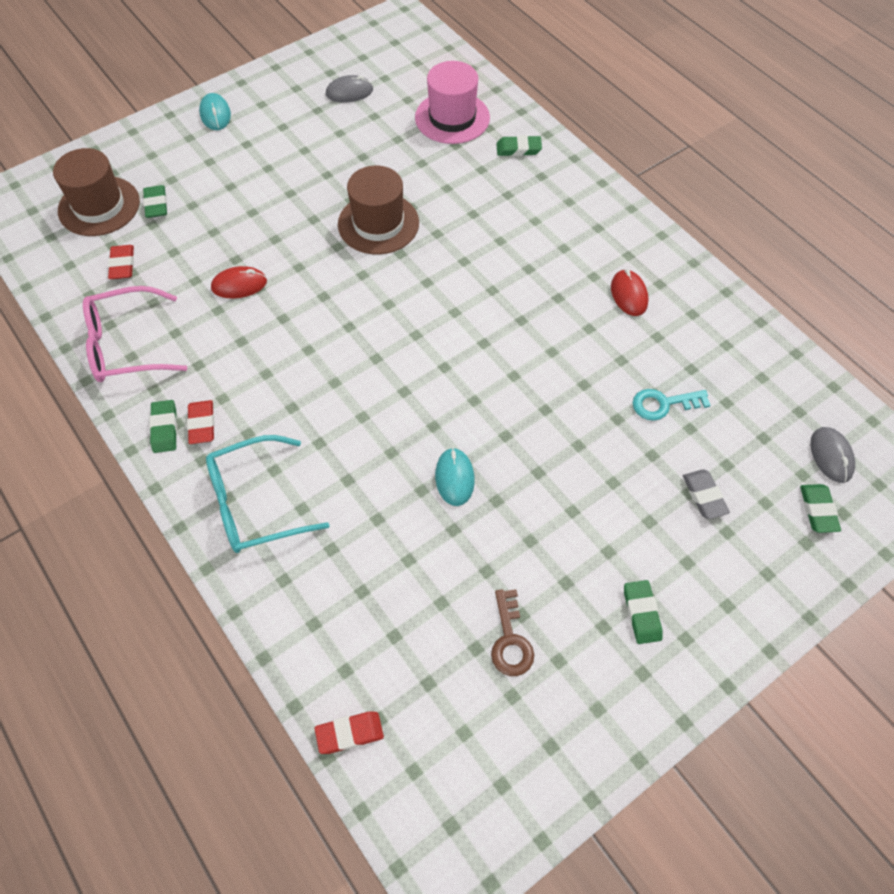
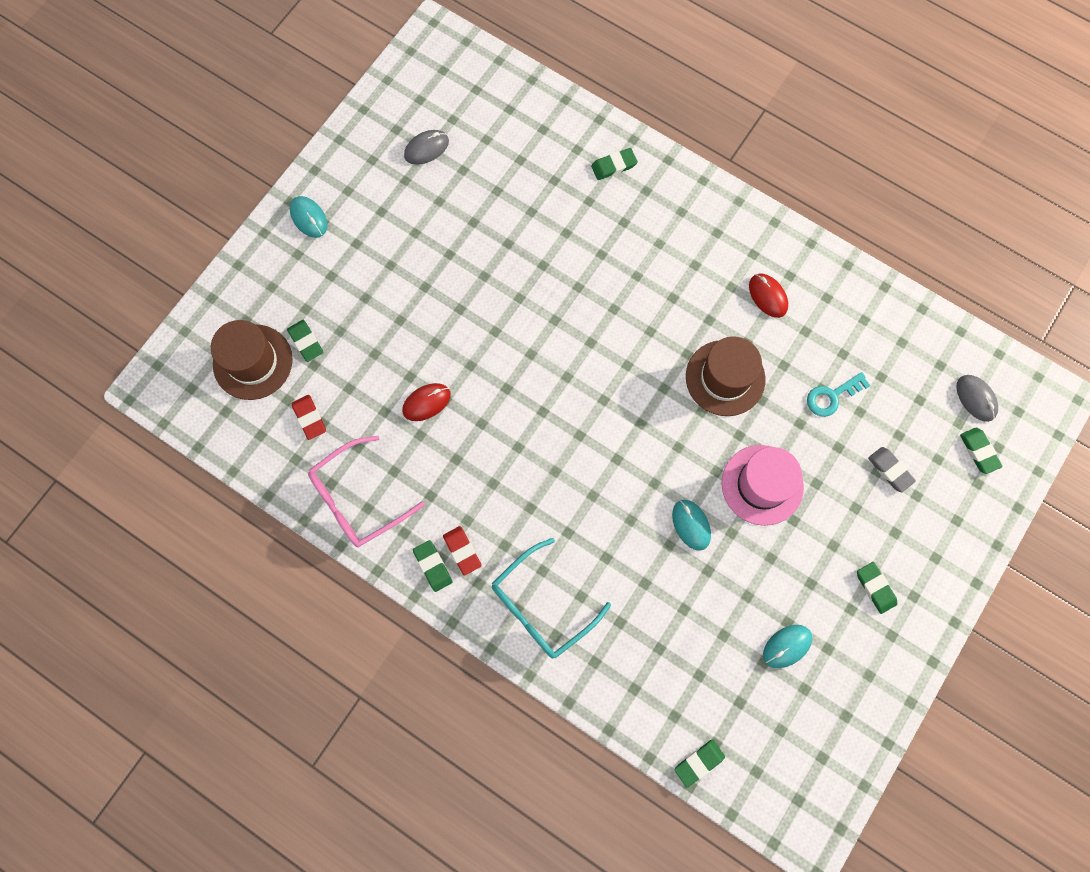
camera: 20 degrees left, 15 degrees up
(349, 733) = (699, 762): red eraser -> green eraser
(378, 223) = (521, 294): brown hat -> brown hat (725, 378)
(452, 118) = (538, 148): pink hat -> pink hat (762, 485)
(510, 640) = (787, 646): brown key -> turquoise mouse

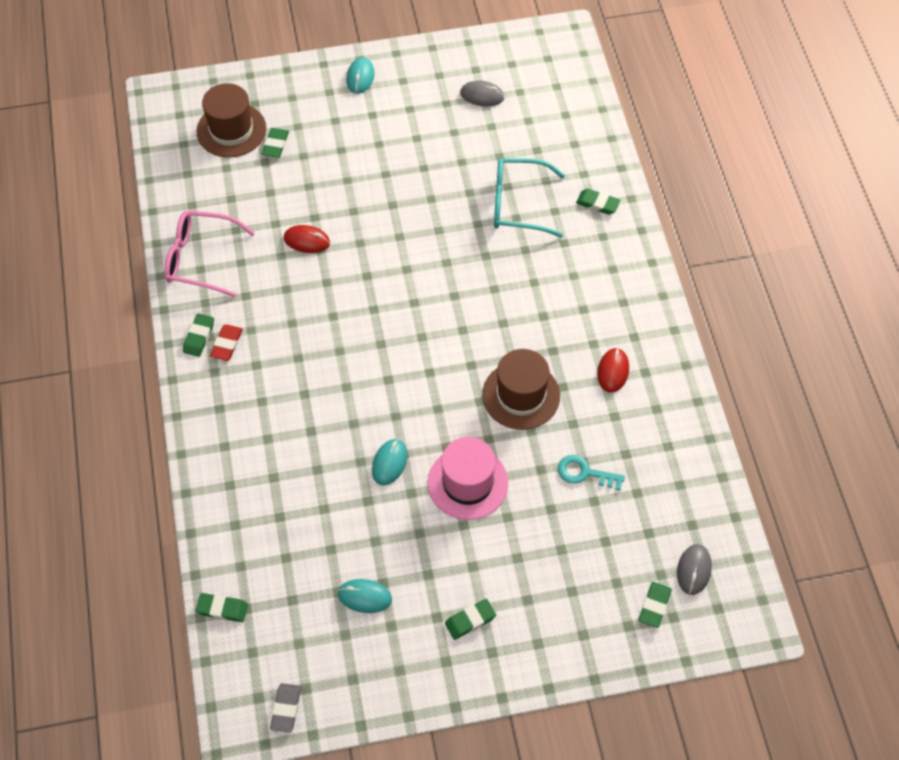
camera: 45 degrees right, 15 degrees down
(309, 418) = (227, 189): red eraser -> none
(542, 605) = (237, 421): turquoise glasses -> turquoise glasses (519, 204)
(875, 588) = (470, 620): green eraser -> green eraser turned 45 degrees clockwise
(890, 470) = (571, 557): grey eraser -> grey eraser (286, 709)

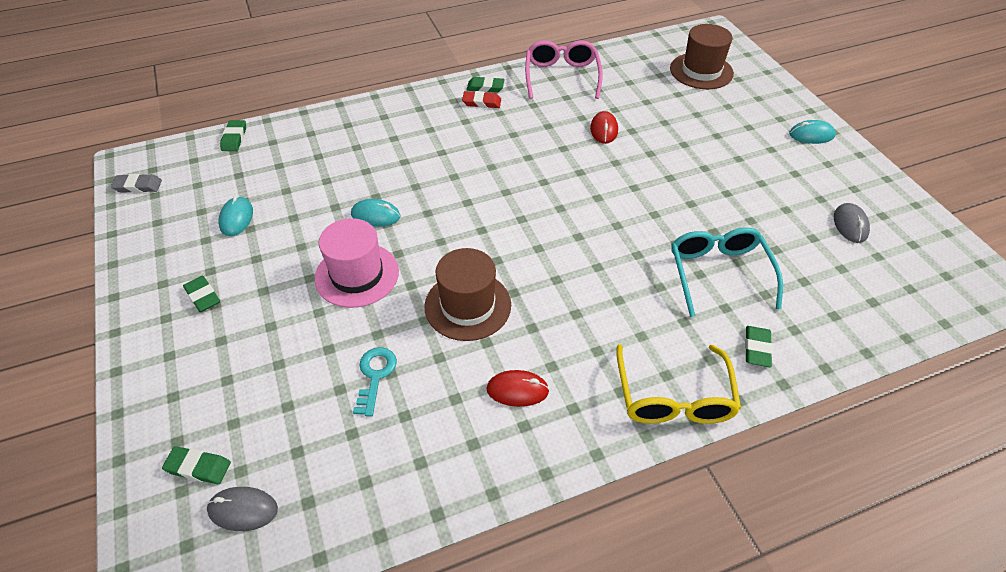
camera: 80 degrees right, 10 degrees down
(275, 145) = (699, 97): green eraser -> none
(632, 269) = (673, 396): none -> yellow glasses

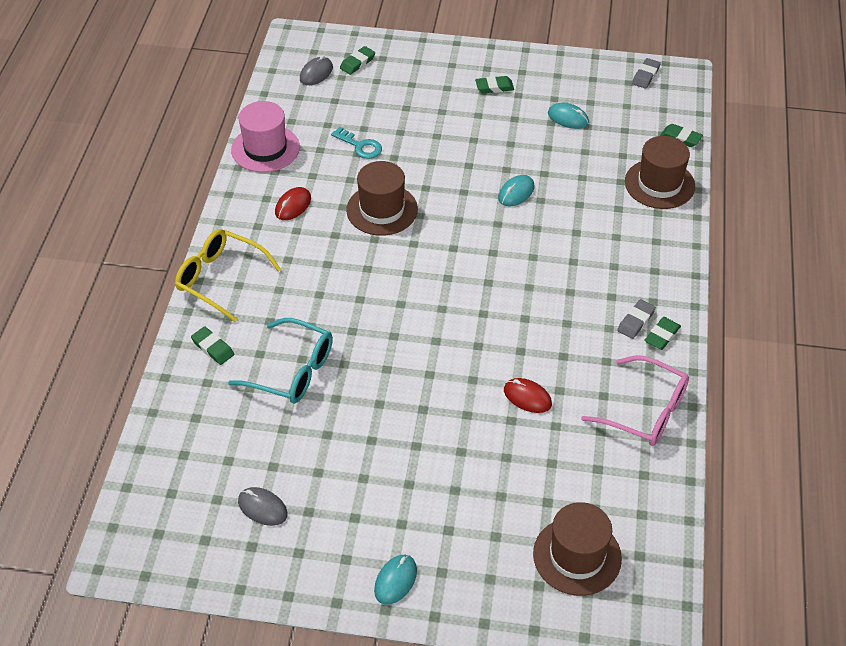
camera: 120 degrees right, 0 degrees up
(308, 133) = (659, 184): none -> brown hat
(357, 275) = (457, 163): pink hat -> pink hat (265, 148)
(481, 102) = (636, 321): red eraser -> grey eraser

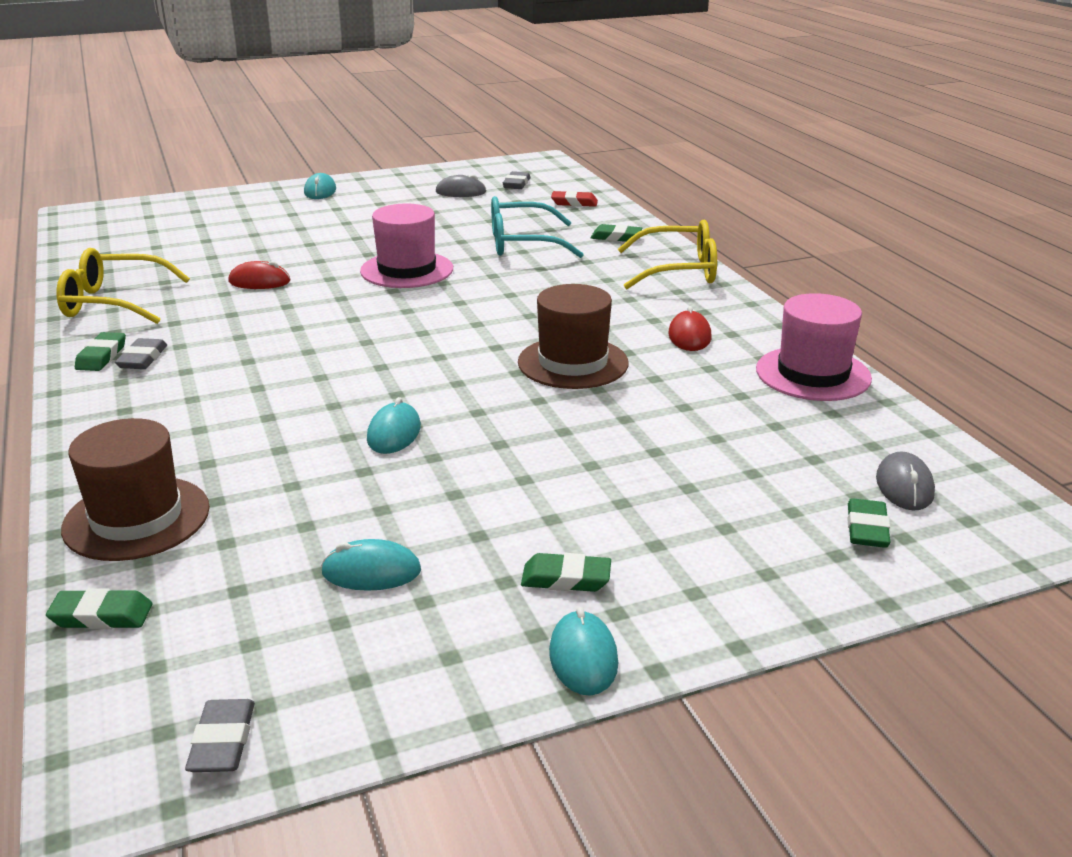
camera: 150 degrees right, 20 degrees down
(184, 430) = (574, 203): none -> red eraser
(196, 502) = (516, 184): none -> grey eraser
(360, 146) = (690, 415): turquoise key -> none
(408, 366) = (407, 270): none -> pink hat
(494, 87) = (566, 578): green eraser -> green eraser turned 45 degrees clockwise
(512, 58) = (583, 657): none -> turquoise mouse
(577, 556) = (165, 226): brown hat -> none
(644, 410) = (114, 302): pink glasses -> yellow glasses

